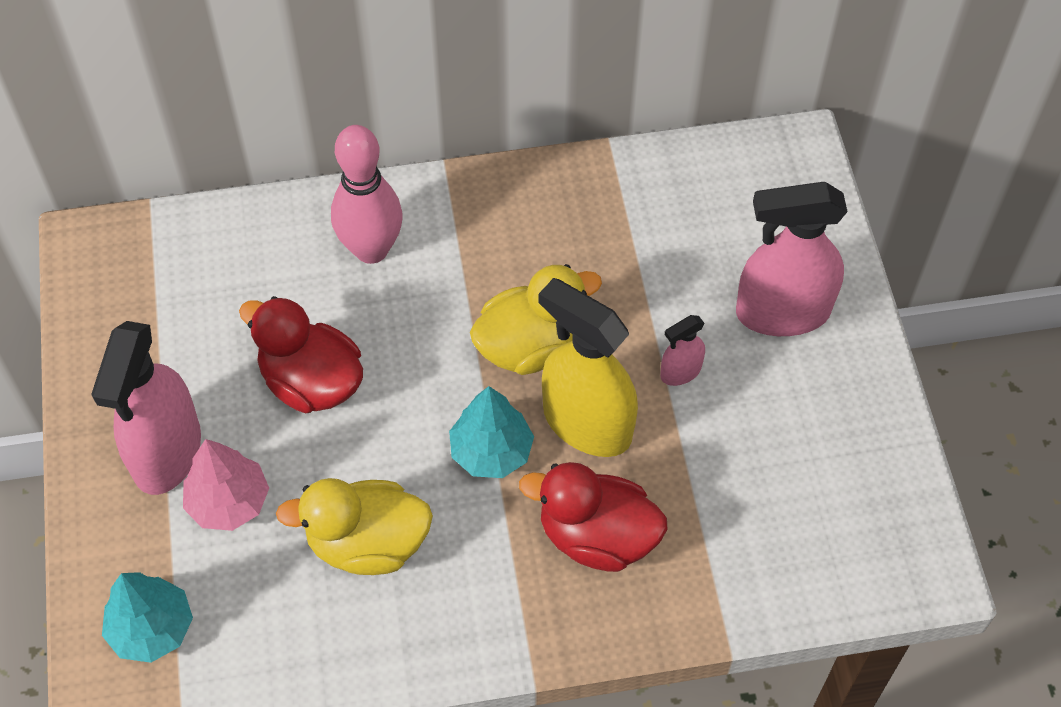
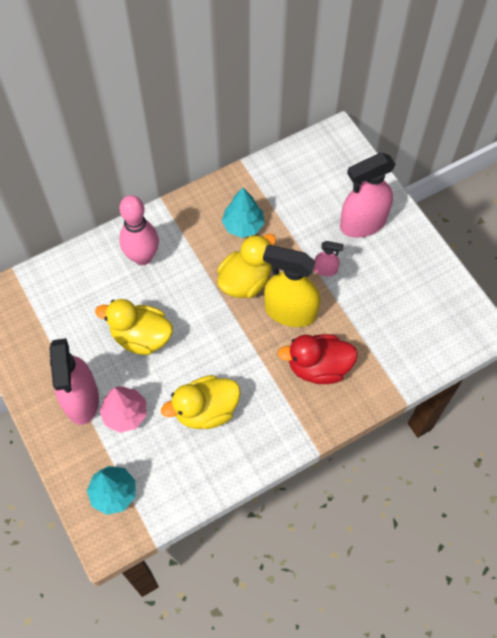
camera: 20 degrees left, 5 degrees up
(311, 382) = (141, 337): red duck -> yellow duck
(491, 451) = (248, 342): turquoise tree -> turquoise tree (243, 225)
(680, 372) = (325, 270): pink spray bottle -> pink spray bottle turned 120 degrees counterclockwise

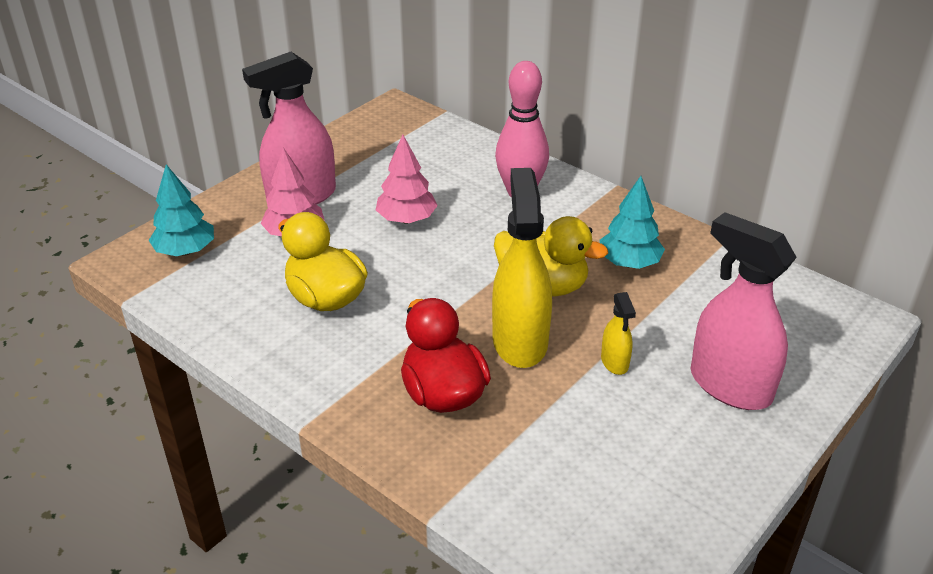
camera: 70 degrees right, 25 degrees down
(141, 337) = (406, 219): yellow duck -> pink tree
(325, 270) = (614, 362): pink spray bottle -> yellow spray bottle

